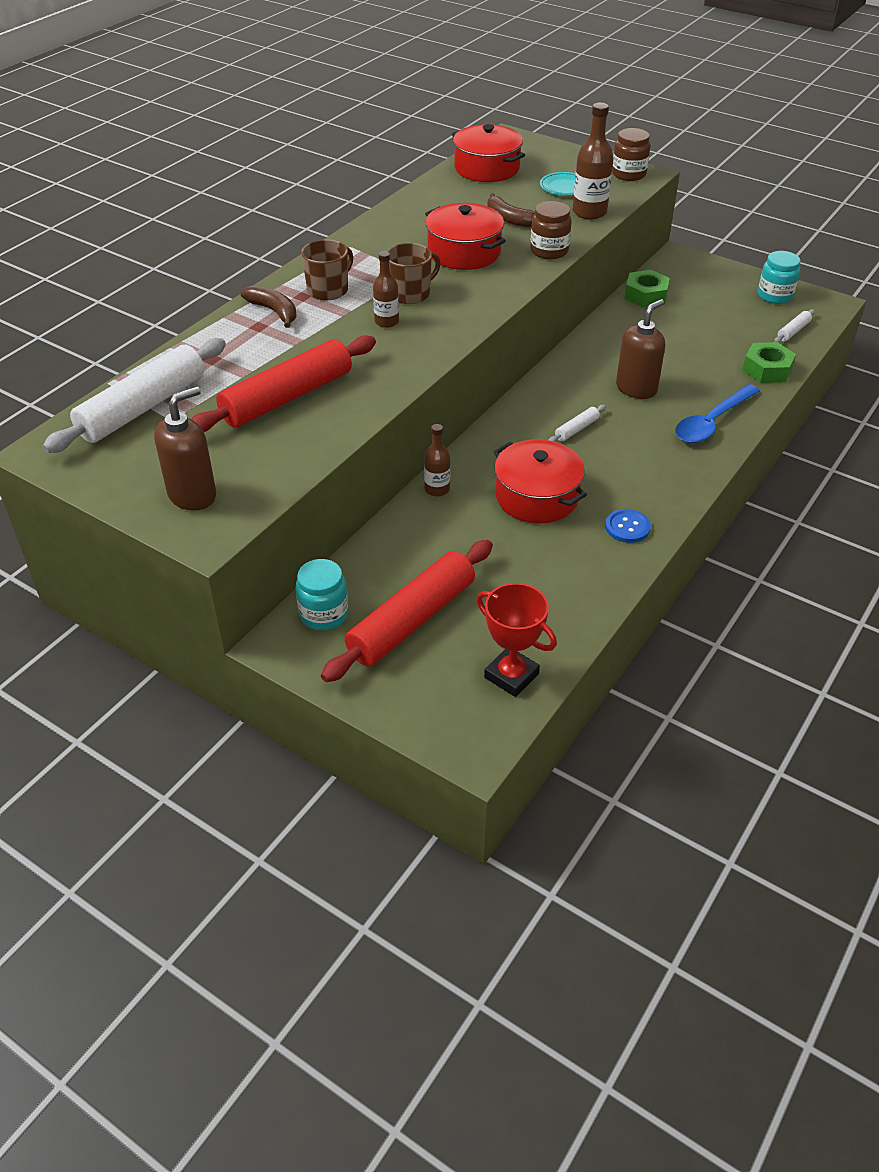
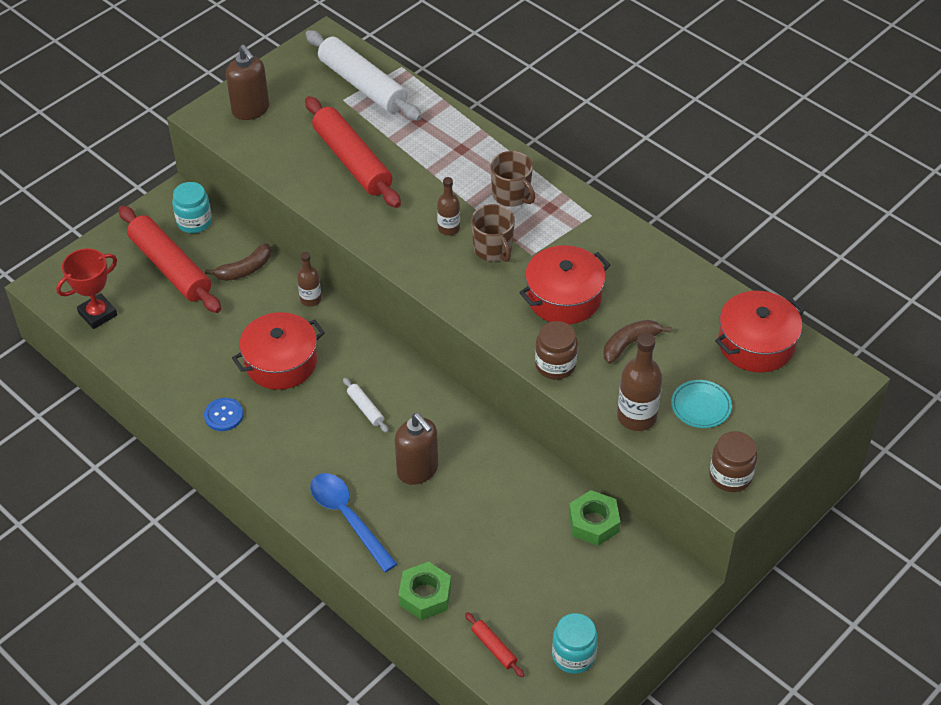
camera: 100 degrees right, 5 degrees up
(274, 311) = (483, 159): brown banana -> brown banana (245, 269)
(793, 331) = (494, 648): white rolling pin -> red rolling pin

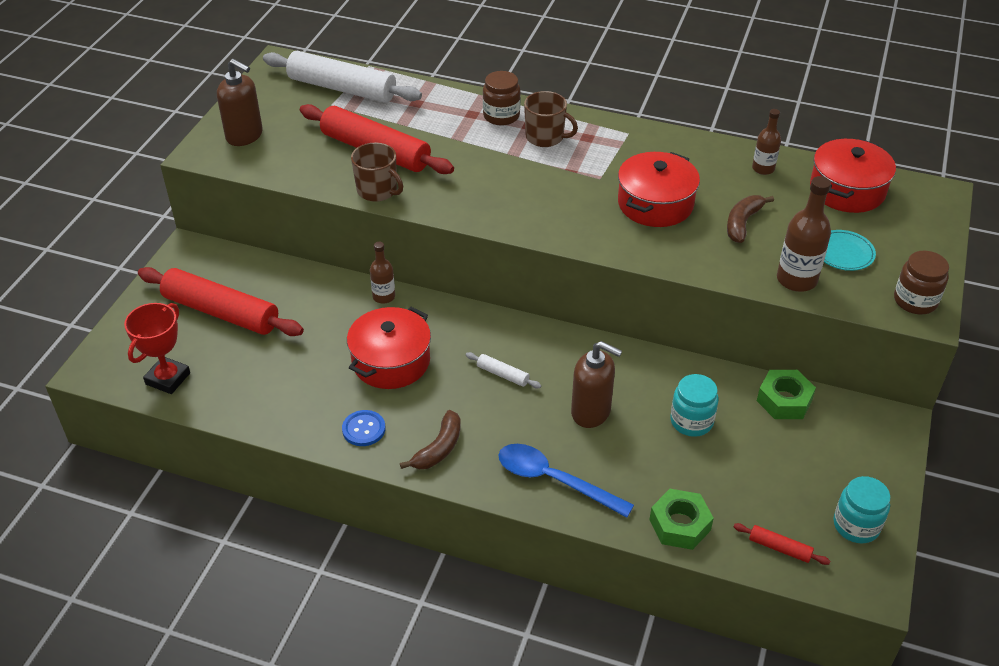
camera: 25 degrees left, 5 degrees down
(194, 222) = (221, 265): turquoise jar -> turquoise jar (691, 421)
(245, 269) = (300, 291): brown banana -> brown banana (439, 448)
(448, 228) = (508, 179): brown bottle -> brown bottle (763, 168)
(493, 249) = (562, 184): brown mug -> brown mug (377, 190)
(555, 365) = (691, 261): brown jar -> brown jar (501, 116)

